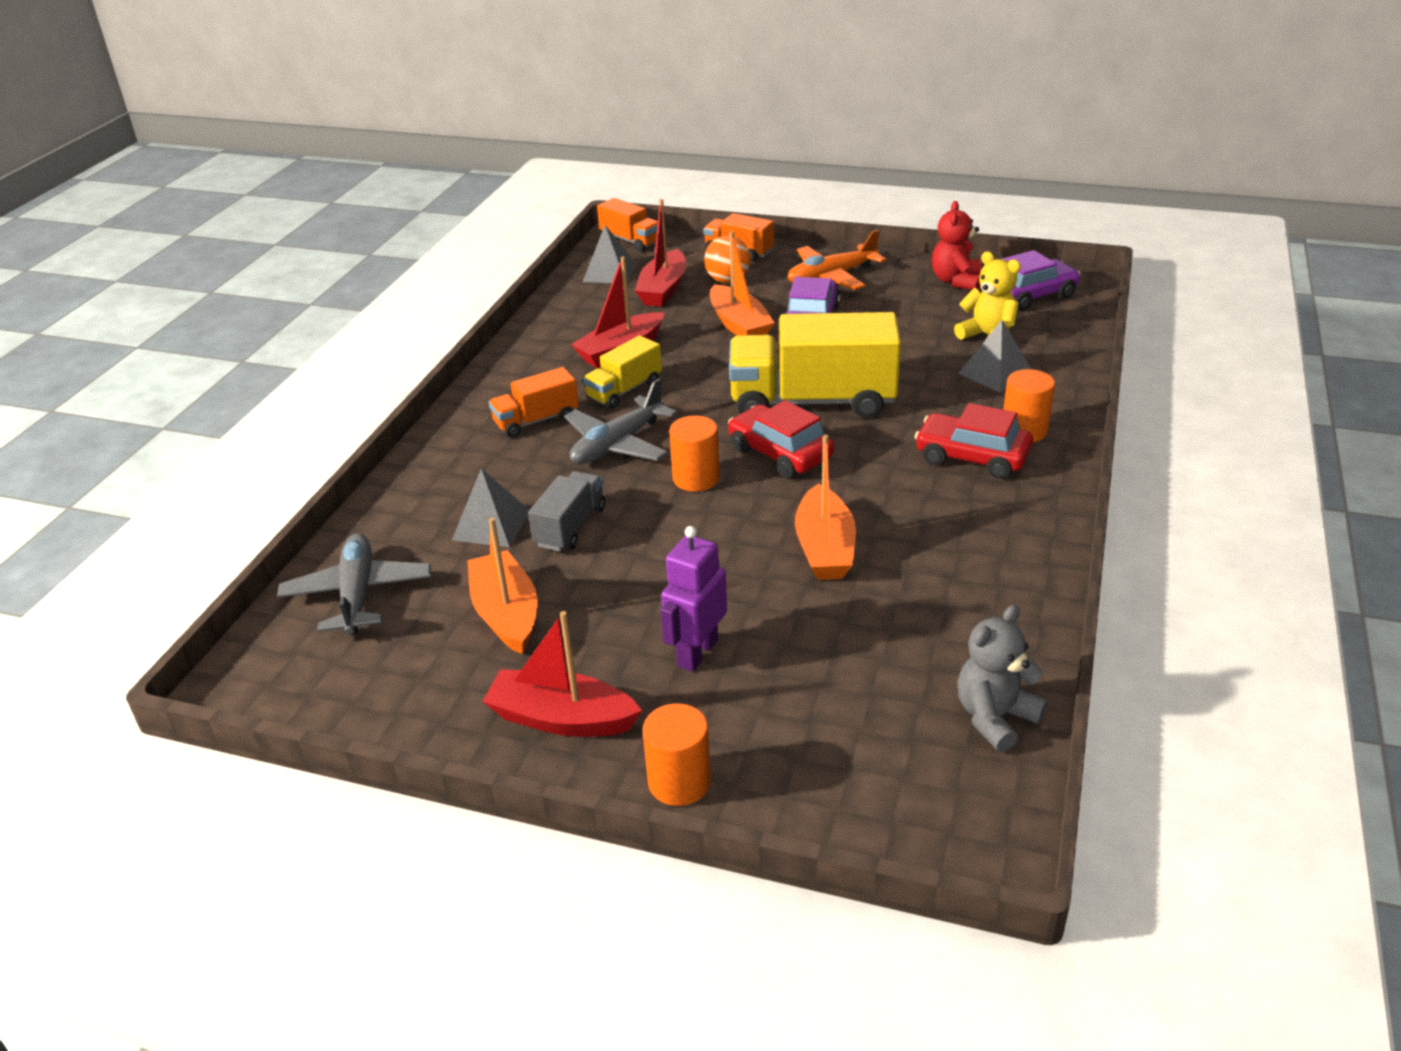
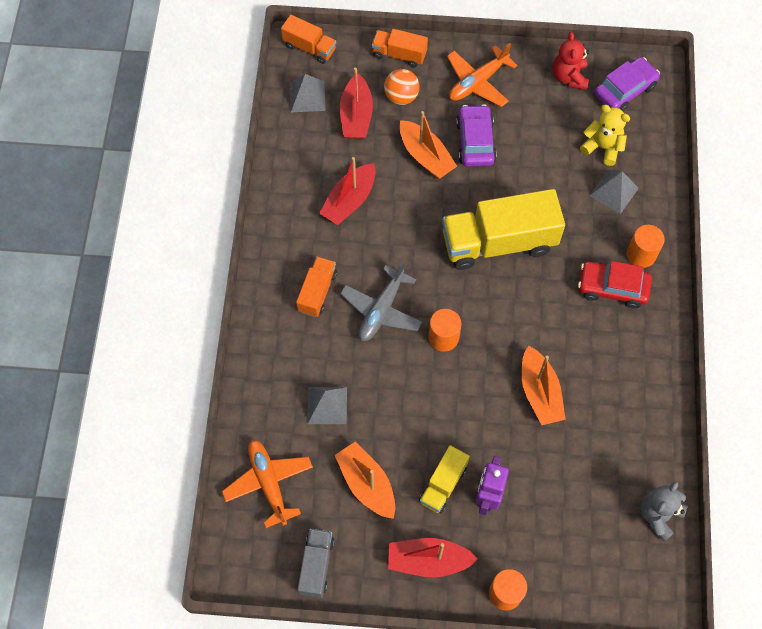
camera: 15 degrees left, 30 degrees up
(358, 594) = (269, 483): grey plane -> orange plane
(536, 421) = (317, 292): orange truck -> orange truck turned 150 degrees clockwise
(570, 527) = (378, 398): grey truck -> grey truck (316, 566)
(624, 391) = (367, 248): yellow truck -> yellow truck (443, 484)
(780, 453) = (490, 302): red car -> none

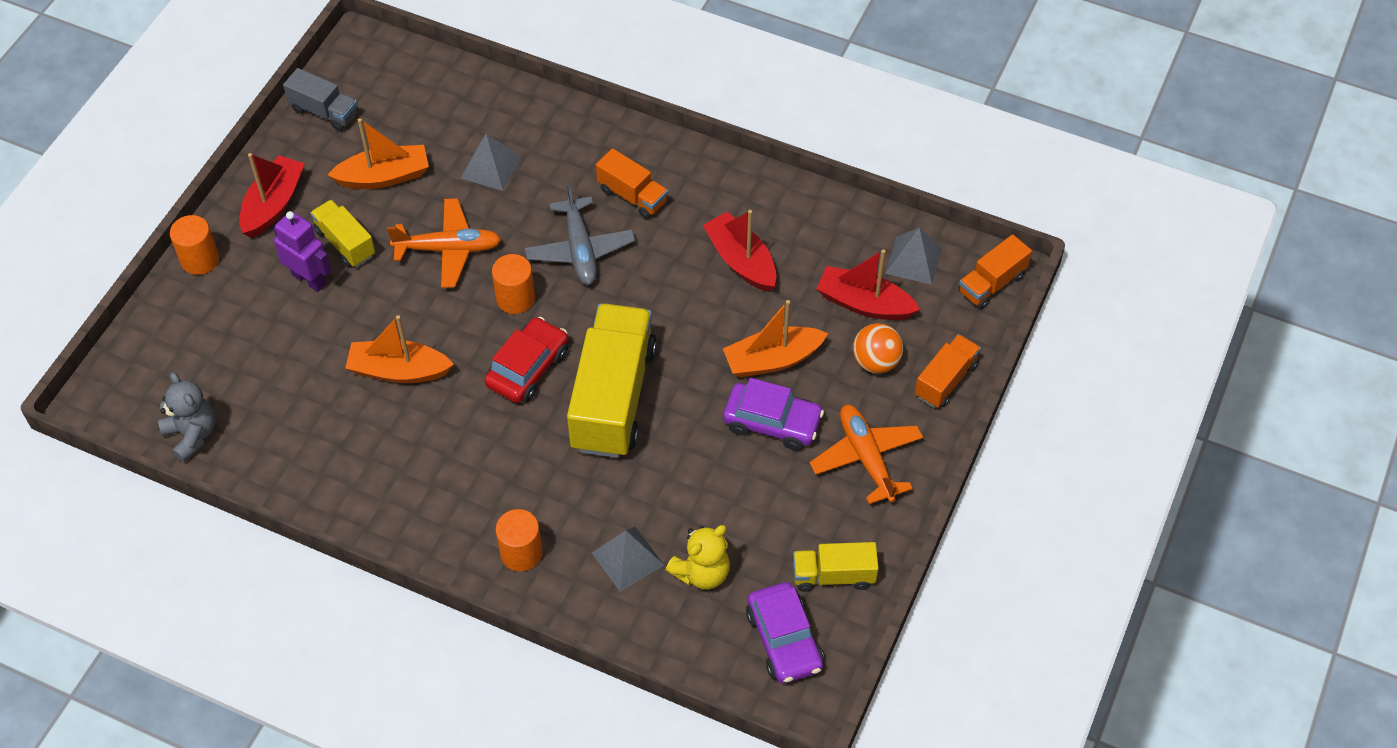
camera: 110 degrees right, 10 degrees down
(269, 483) = (431, 96): orange plane -> orange plane (448, 249)
(381, 310) = (580, 249): grey plane -> grey plane turned 150 degrees counterclockwise
(569, 77) = (833, 575): red teddy bear -> yellow truck
(612, 288) = (491, 500): red car -> red car (528, 368)

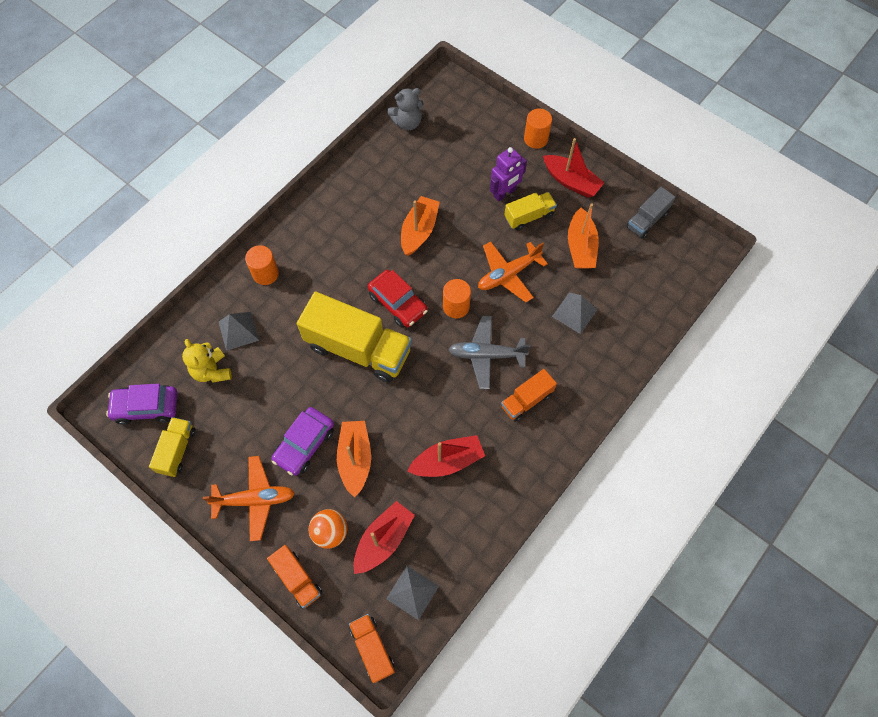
camera: 105 degrees right, 10 degrees up
(448, 249) = (508, 274): orange plane -> orange plane turned 45 degrees clockwise

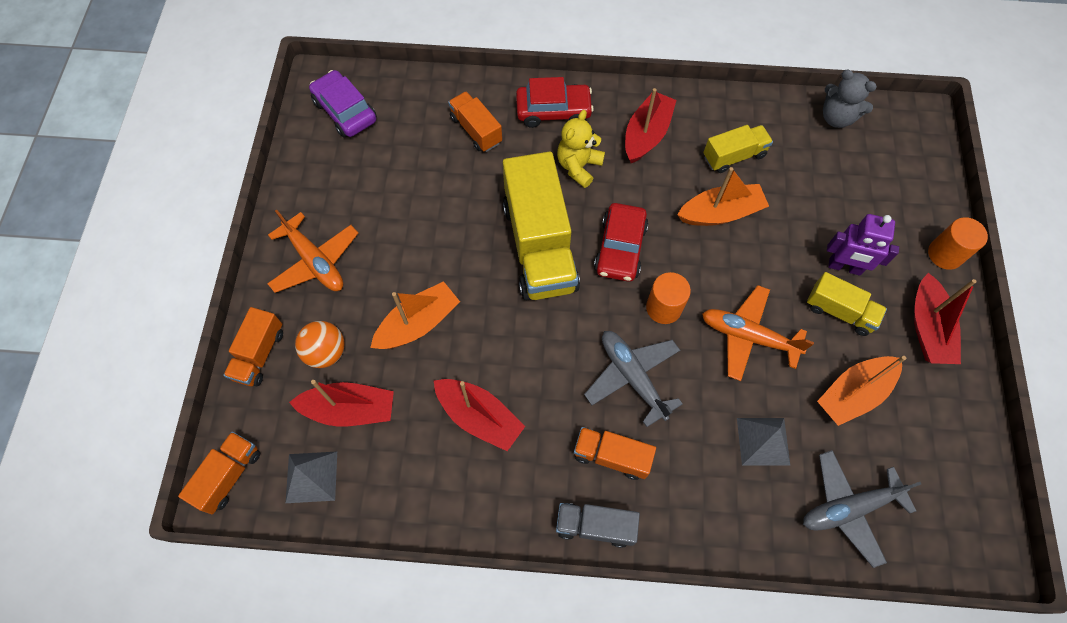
camera: 55 degrees right, 0 degrees up
(177, 450) = (320, 164): yellow truck -> yellow truck (734, 156)
(212, 371) = (418, 137): yellow teddy bear -> yellow teddy bear (578, 166)
(238, 331) = (476, 130): grey pyramid -> orange truck
(265, 273) = (553, 111): orange cylinder -> red car
(304, 444) = (401, 266): purple car -> none
(330, 232) = (646, 134): none -> red boat
(640, 298) = (849, 508): none -> grey plane
(647, 220) = (961, 450): grey truck -> grey truck (595, 526)

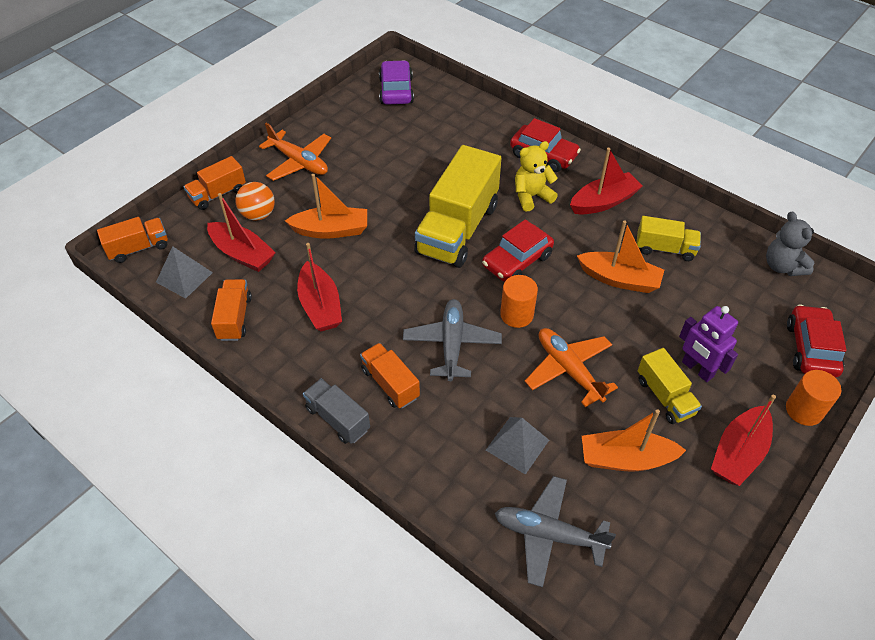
camera: 35 degrees right, 15 degrees down
(315, 261) = (299, 162): orange plane -> orange plane turned 45 degrees counterclockwise
(476, 130) = (475, 141): orange truck -> orange truck (235, 318)
(911, 189) = (811, 349): none -> red car

